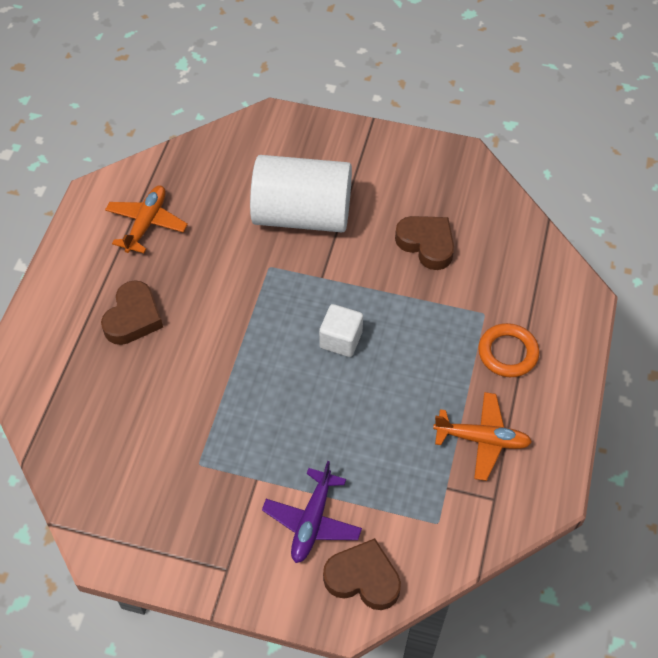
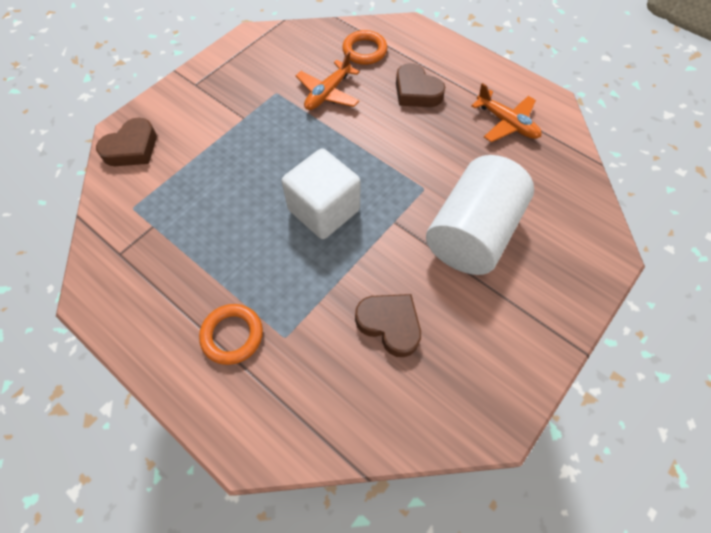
camera: 115 degrees right, 5 degrees up
(82, 397) = (364, 51): none -> orange ring
(312, 521) = (191, 136): purple plane -> none
(341, 339) = (324, 210): white cube -> white cube, size x1.68
(426, 244) = (390, 325): brown heart -> brown heart turned 120 degrees counterclockwise
(482, 439) = (170, 270): orange plane -> orange plane (328, 93)

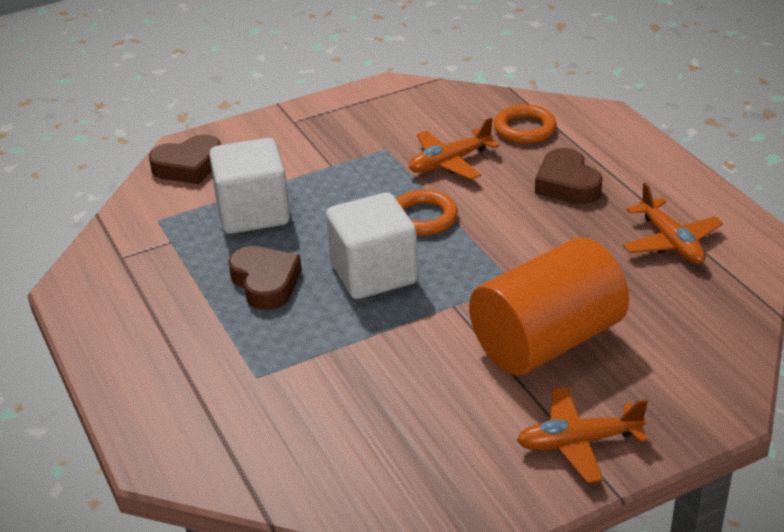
camera: 25 degrees right, 25 degrees down
(205, 179) = (253, 213): none -> white cube
(232, 335) = (199, 359): orange ring -> orange ring (423, 217)
(390, 325) = (385, 399): brown heart -> brown heart (265, 283)
(472, 233) = (546, 341): white cylinder -> orange cylinder
(537, 316) = (578, 442): none -> orange plane

